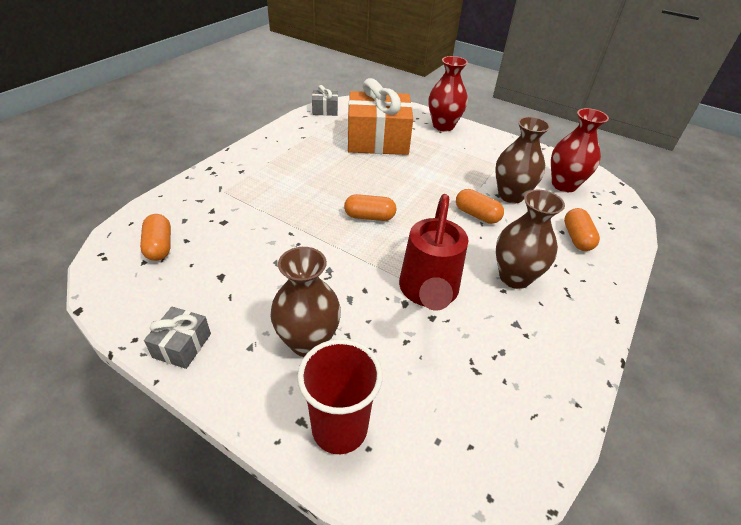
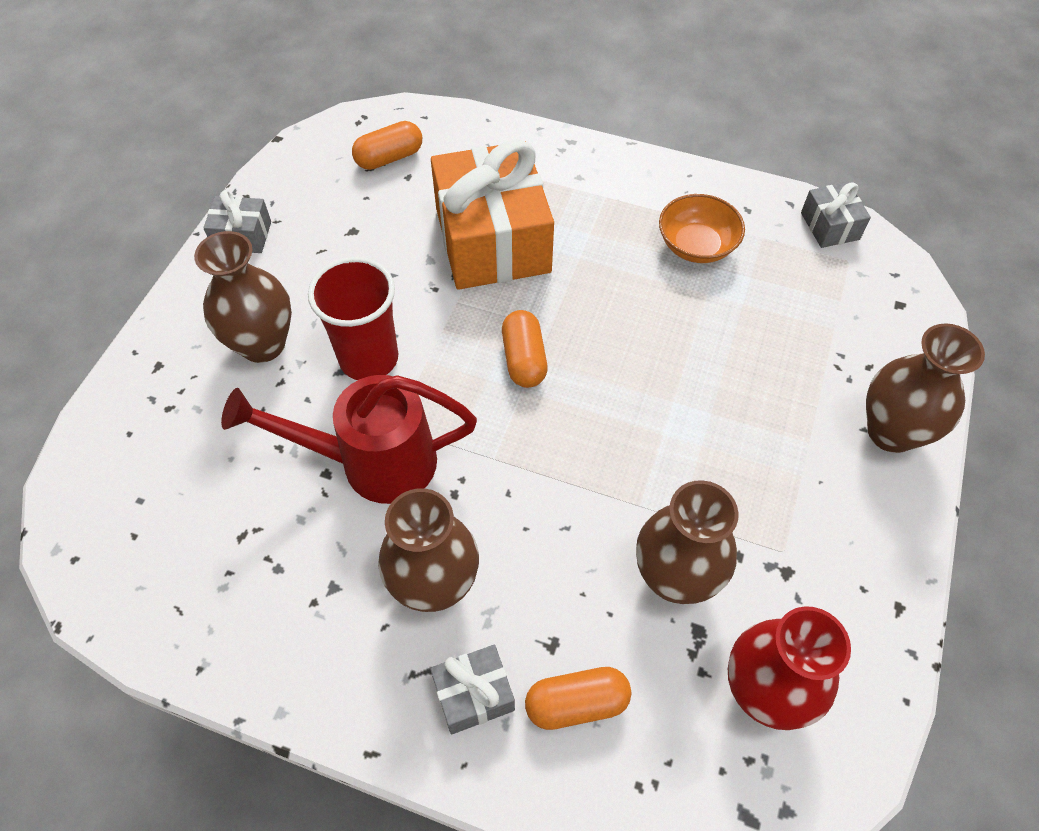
camera: 80 degrees right, 15 degrees up
(317, 146) = (696, 245): none -> orange bowl
(339, 428) = (150, 401): red cup -> red cup (369, 358)
(377, 140) = (764, 328): orange gift -> orange gift (492, 240)
(443, 126) = (891, 432): red vase -> brown vase
(476, 215) = (586, 518): orange capsule -> none
(577, 272) = (473, 694): none -> grey gift

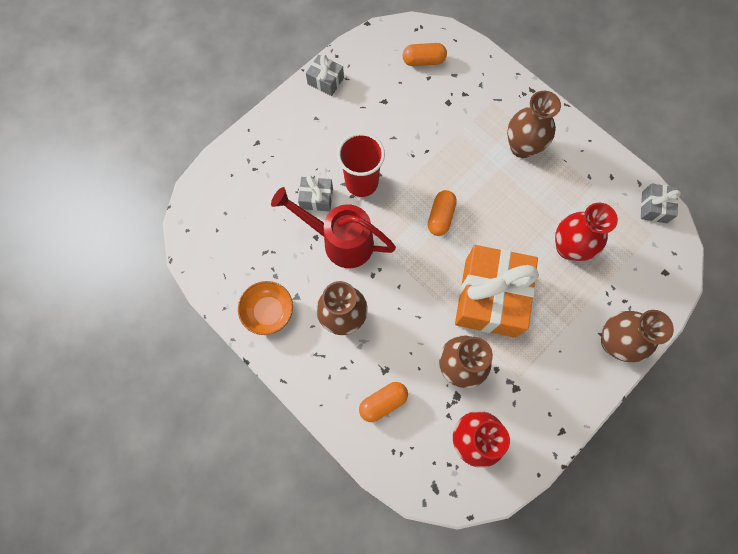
camera: 25 degrees right, 15 degrees up
(263, 344) = (312, 152): brown vase -> brown vase (522, 147)
(473, 694) = (339, 376): grey gift -> grey gift (316, 198)
(492, 240) = (457, 138): orange gift -> orange gift (490, 297)
(577, 703) = (383, 402): orange capsule -> orange capsule turned 45 degrees counterclockwise
(696, 245) = (569, 188): orange bowl -> orange bowl (268, 311)
(743, 325) = (568, 247): none -> red vase

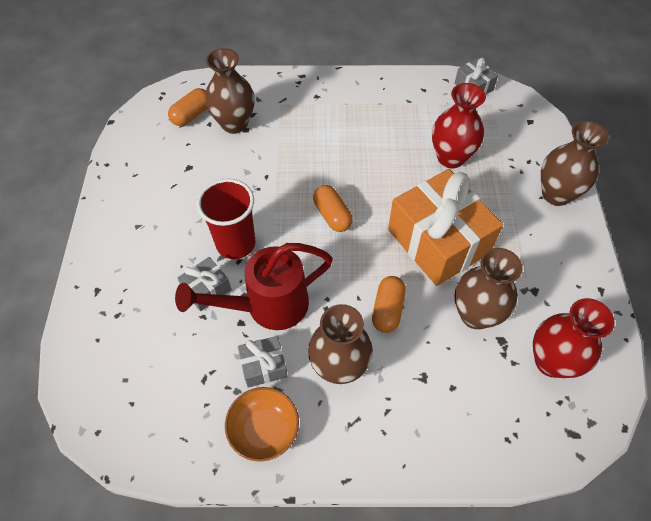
camera: 45 degrees left, 15 degrees down
(325, 81) = (116, 190): grey gift -> grey gift (264, 366)
(383, 402) = (452, 406): orange capsule -> orange capsule (387, 310)
(522, 147) = (338, 117): brown vase -> brown vase (234, 124)

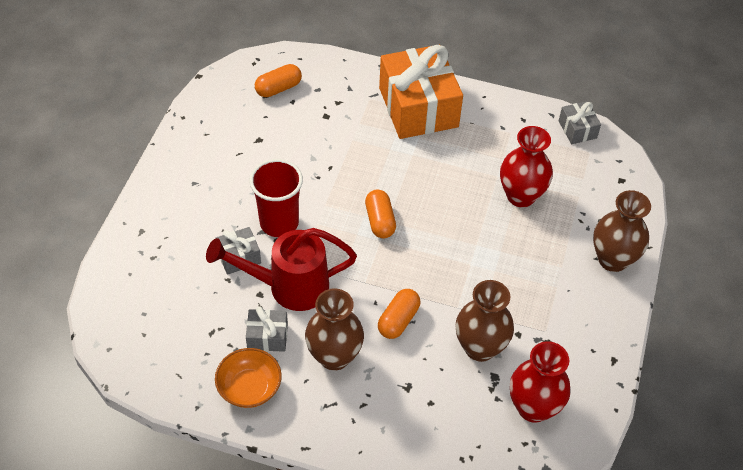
camera: 15 degrees right, 5 degrees down
(234, 124) = (317, 107): brown vase -> none
(438, 241) = (473, 272): orange gift -> orange gift (418, 107)

